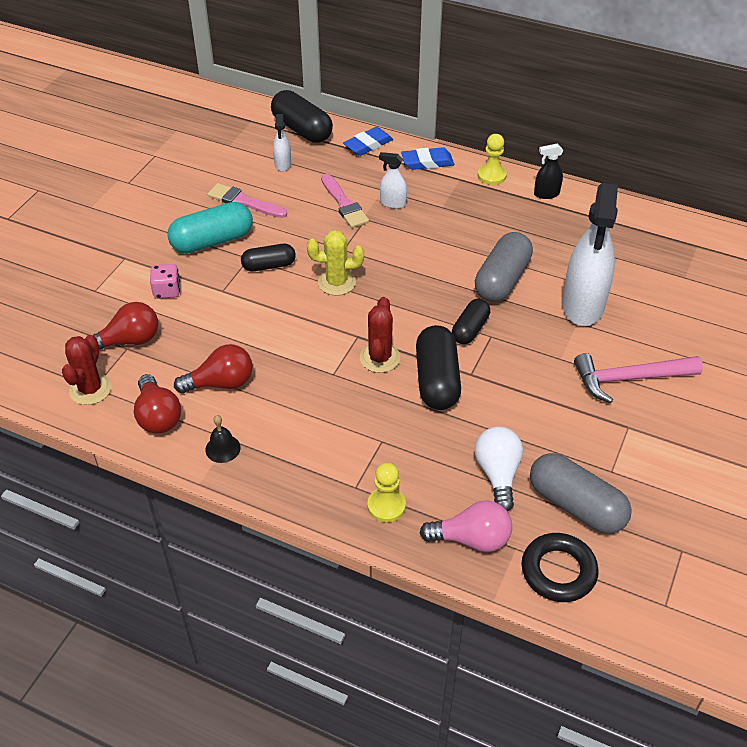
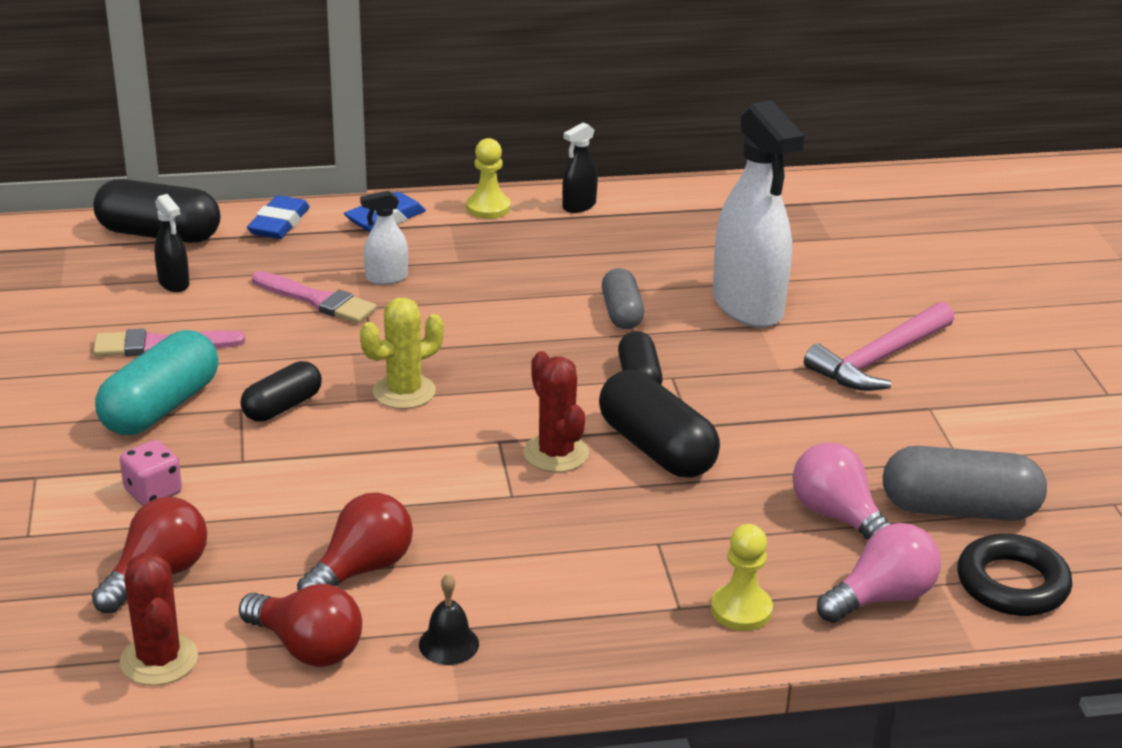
camera: 35 degrees left, 15 degrees down
(283, 164) = (174, 283): white spray bottle -> black spray bottle
(498, 474) = (837, 517): white light bulb -> pink light bulb
(502, 280) = (621, 313): grey capsule -> grey capsule, size x0.62

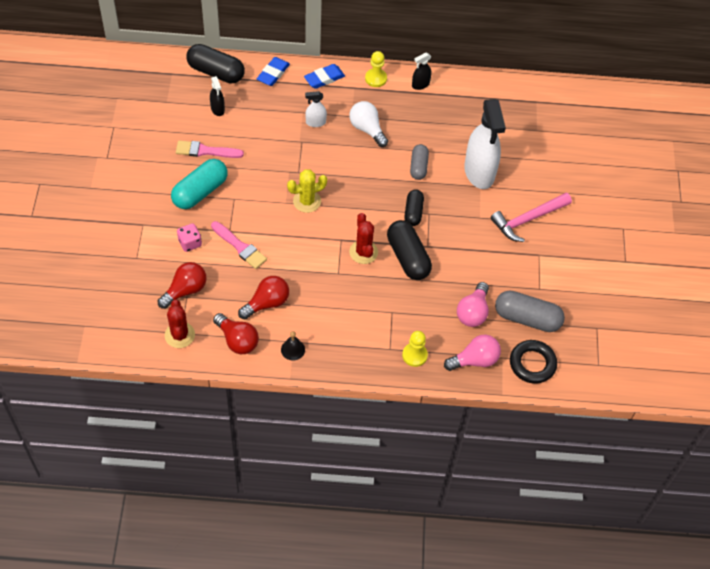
camera: 10 degrees right, 25 degrees up
(282, 407) = (252, 201): black capsule -> none
(317, 300) = (281, 133): pink brush -> pink brush (240, 247)
(496, 275) = (367, 129): none -> white light bulb
(837, 517) = (473, 312): pink light bulb -> pink light bulb turned 135 degrees counterclockwise

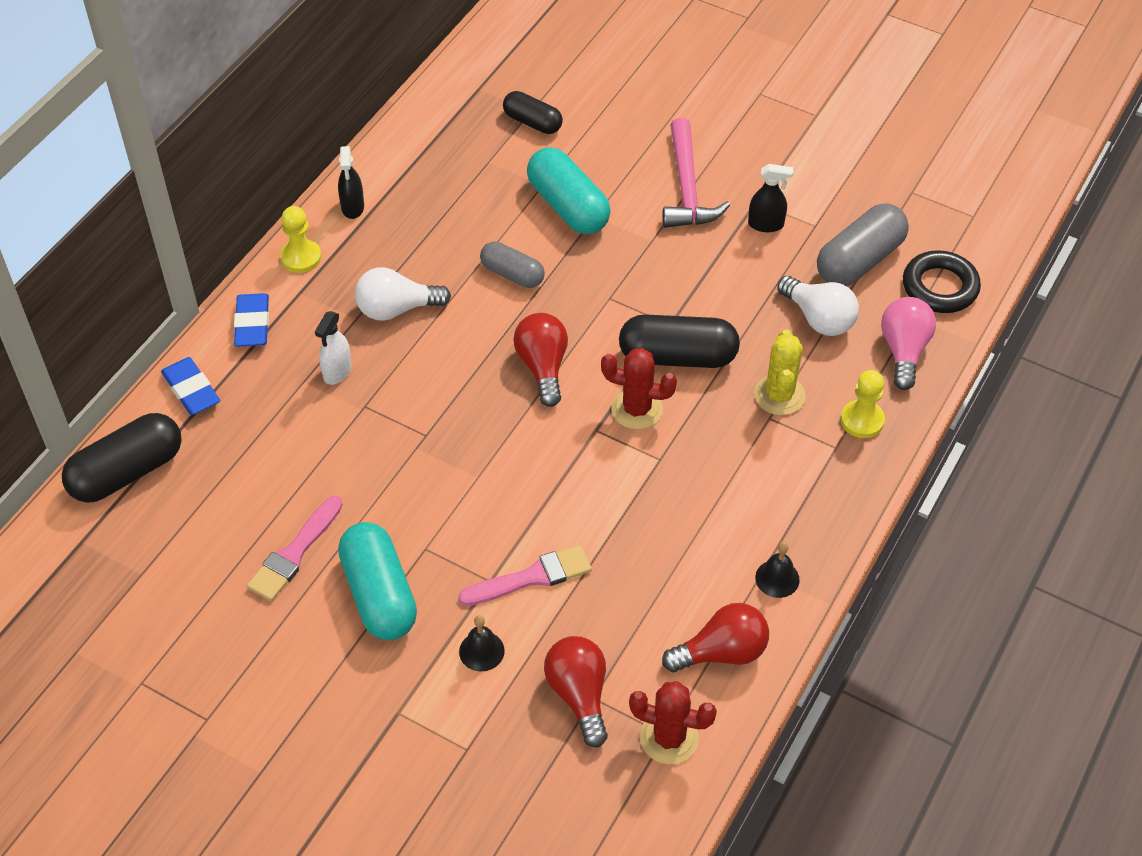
camera: 60 degrees left, 5 degrees down
(190, 243) = (481, 651): pink dice -> black bell
(217, 109) = (213, 500): black spray bottle -> black spray bottle (766, 224)
(267, 303) = (668, 581): red light bulb -> red light bulb (543, 367)
(307, 201) = (492, 446): yellow cactus -> yellow cactus (779, 395)
(413, 212) = (596, 316): black capsule -> black capsule (532, 122)
(473, 312) = (818, 318): pink light bulb -> white light bulb
(479, 172) = (568, 206): white spray bottle -> turquoise capsule

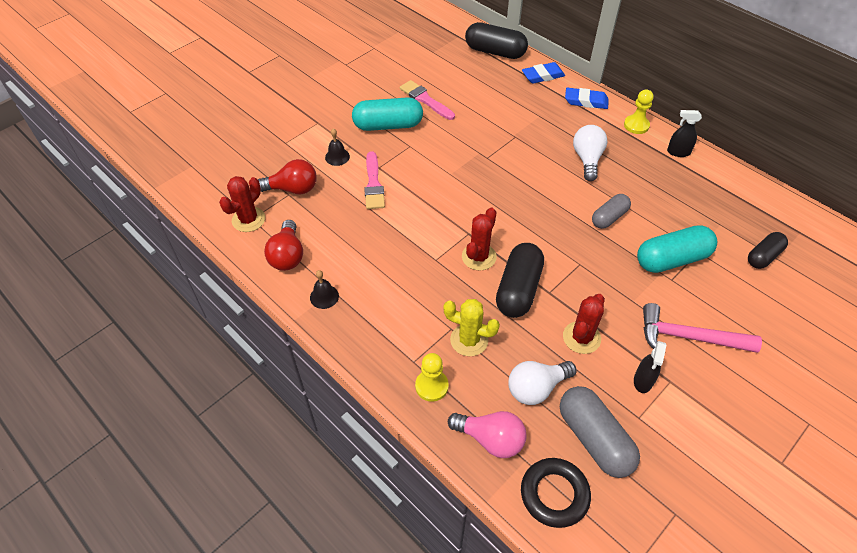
camera: 105 degrees right, 0 degrees up
(127, 472) = (495, 52): black capsule -> black capsule turned 45 degrees counterclockwise
(337, 371) = (543, 129): white spray bottle -> none
(543, 367) = (525, 217): red light bulb -> none
(728, 284) = (581, 338): none -> red cactus

